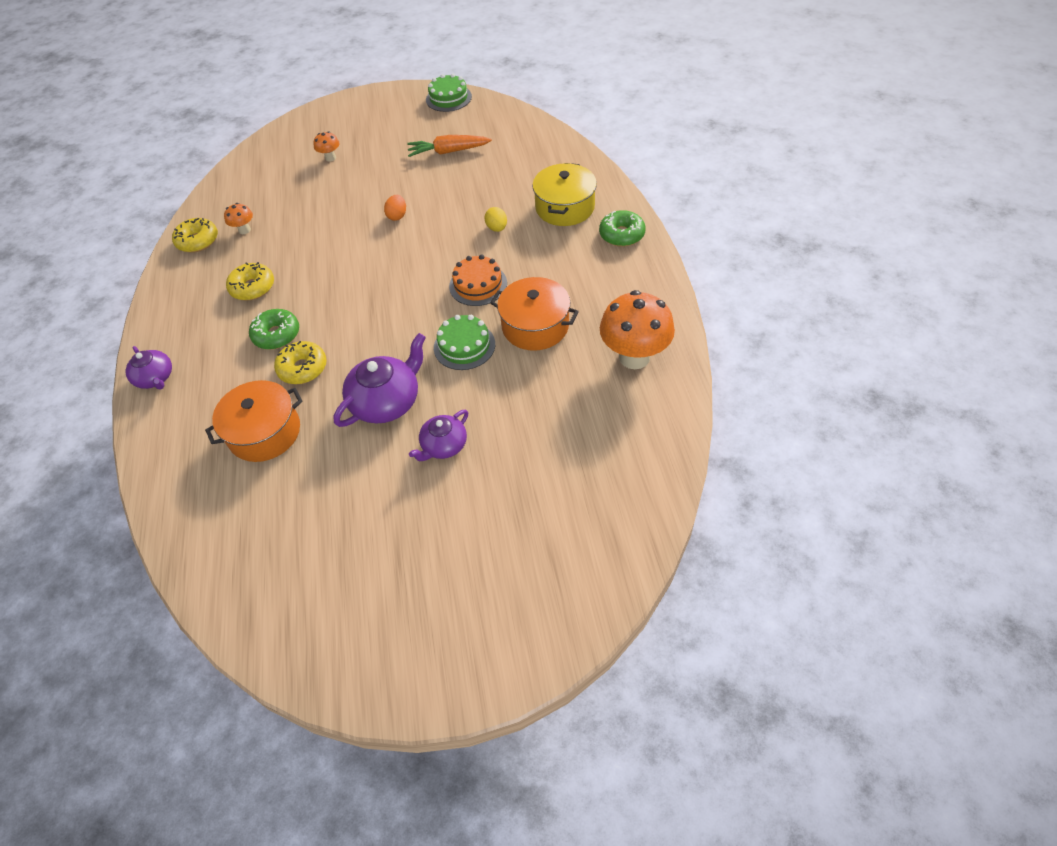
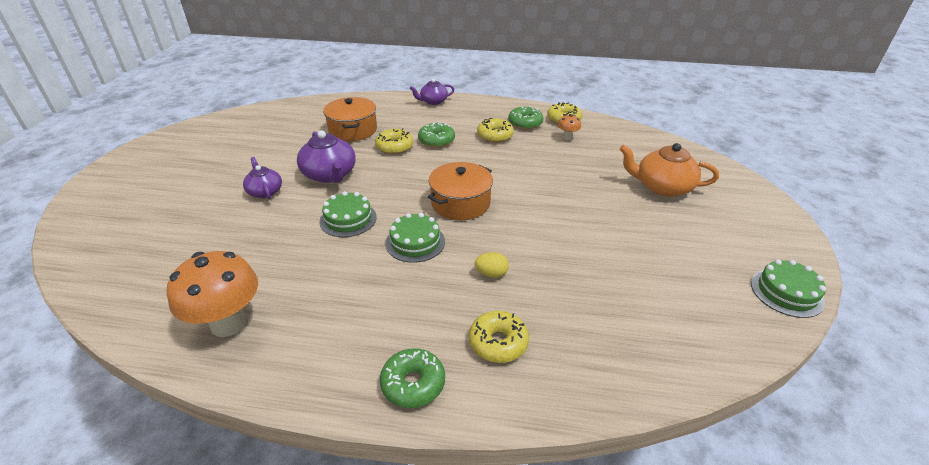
camera: 105 degrees right, 15 degrees down
(213, 270) = (525, 123): none -> green donut
(330, 158) = (662, 187): orange mushroom -> orange teapot
(397, 216) = (548, 212): orange egg -> none
(448, 152) = (654, 267): orange carrot -> none
(478, 285) = (415, 242): orange cake -> green cake
(535, 326) = (332, 265): orange pot -> orange pot (460, 203)
(565, 207) = (498, 343): yellow pot -> yellow donut

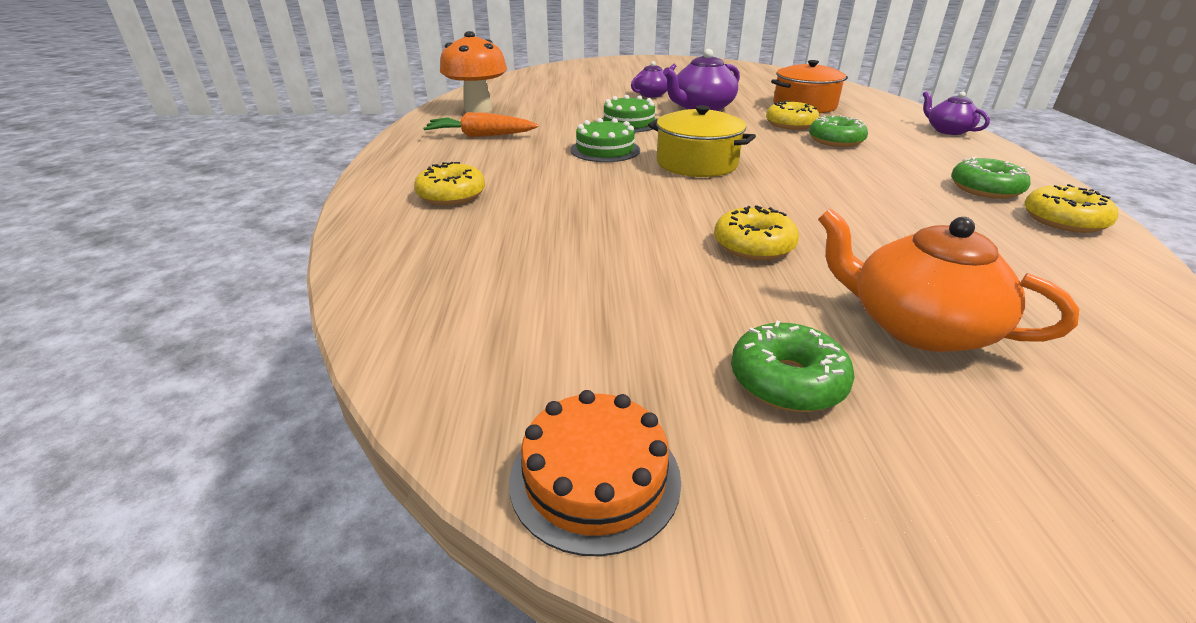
camera: 80 degrees right, 5 degrees down
(337, 322) = (480, 136): none -> orange carrot
(413, 384) = (404, 166): green donut -> green donut (787, 381)
(460, 203) = (696, 163): orange pot -> yellow pot
(491, 274) = (563, 186): yellow egg -> none
(495, 136) = (902, 171): yellow donut -> yellow donut (753, 246)
(567, 137) = (990, 225): orange mushroom -> none
(662, 187) = (917, 326): orange teapot -> orange teapot turned 60 degrees counterclockwise
(786, 292) = (595, 478): green cake -> orange cake

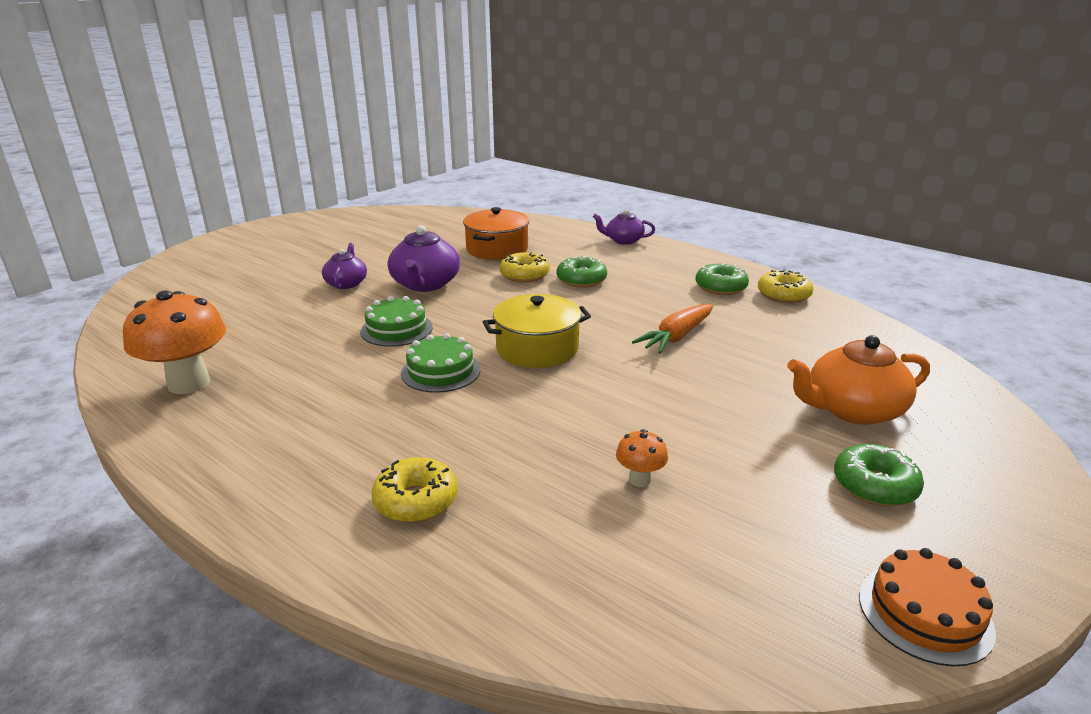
camera: 50 degrees left, 5 degrees down
(480, 136) = (279, 417): orange carrot -> orange carrot (676, 337)
(589, 255) = (640, 479): none -> orange mushroom
(753, 246) = (704, 404): yellow donut -> none

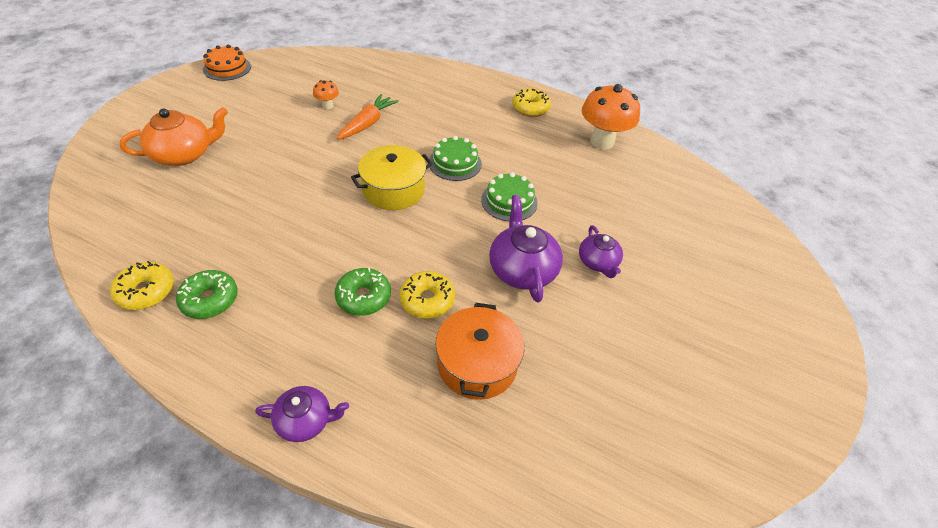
camera: 165 degrees right, 20 degrees up
(416, 501) = (431, 91): yellow donut -> yellow donut (530, 108)
(676, 337) = (281, 213): orange carrot -> orange carrot (368, 123)
(874, 486) = (208, 110): green donut -> none

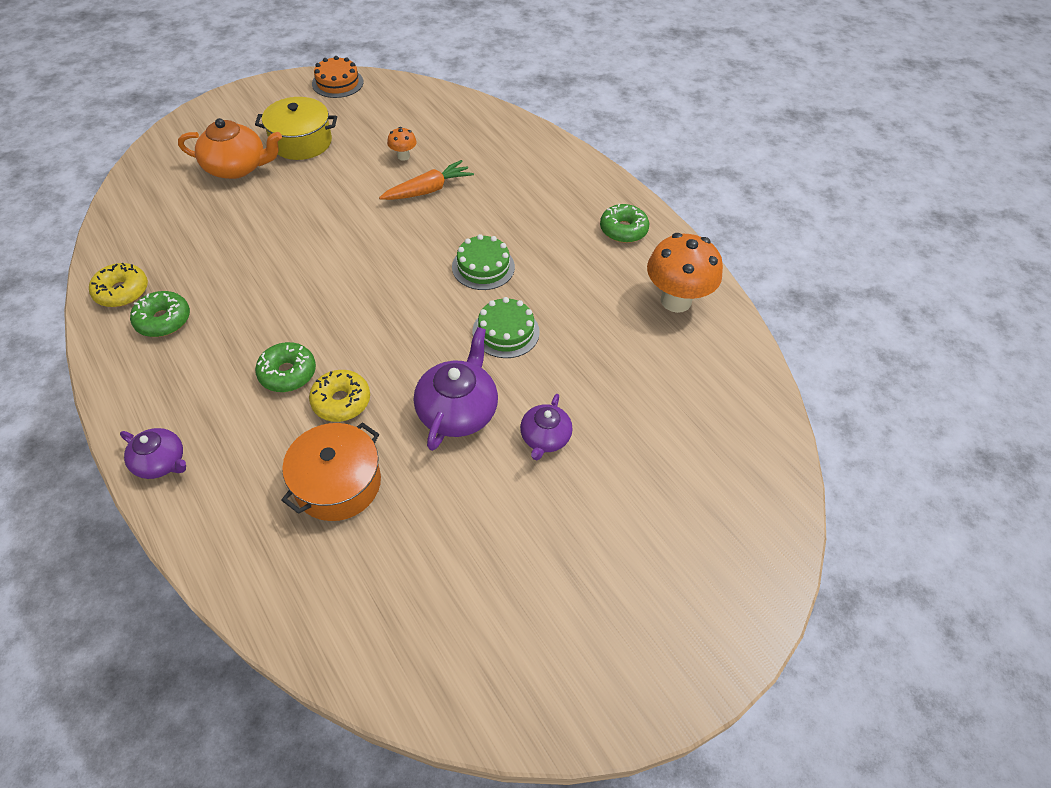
camera: 30 degrees right, 5 degrees up
(393, 190) = (397, 274): yellow pot -> yellow pot (301, 142)
(530, 108) = (623, 230): yellow donut -> green donut

